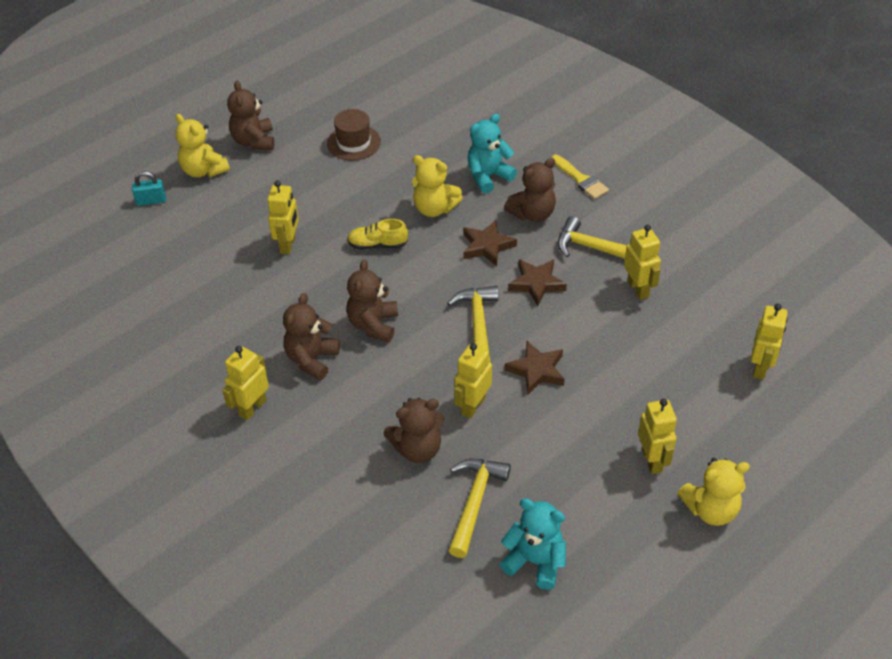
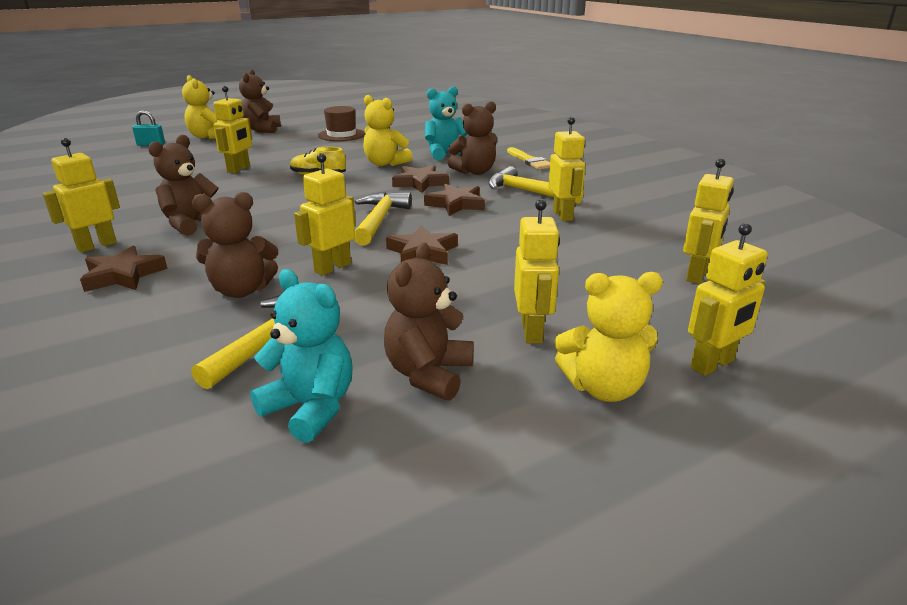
camera: 10 degrees right, 20 degrees down
(309, 446) = (123, 275): none -> brown star
(373, 325) = (273, 211): brown teddy bear -> brown teddy bear (428, 374)
(777, 474) = (712, 364): none -> yellow robot

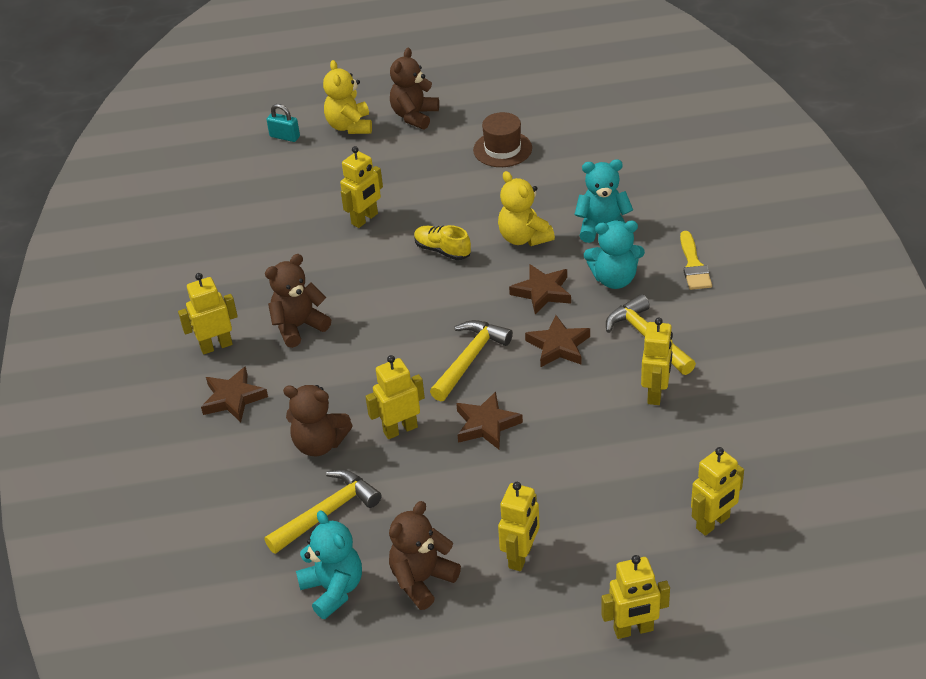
camera: 25 degrees right, 15 degrees up
(474, 172) = (614, 279): brown teddy bear -> turquoise teddy bear
(603, 388) = (536, 628): yellow teddy bear -> none

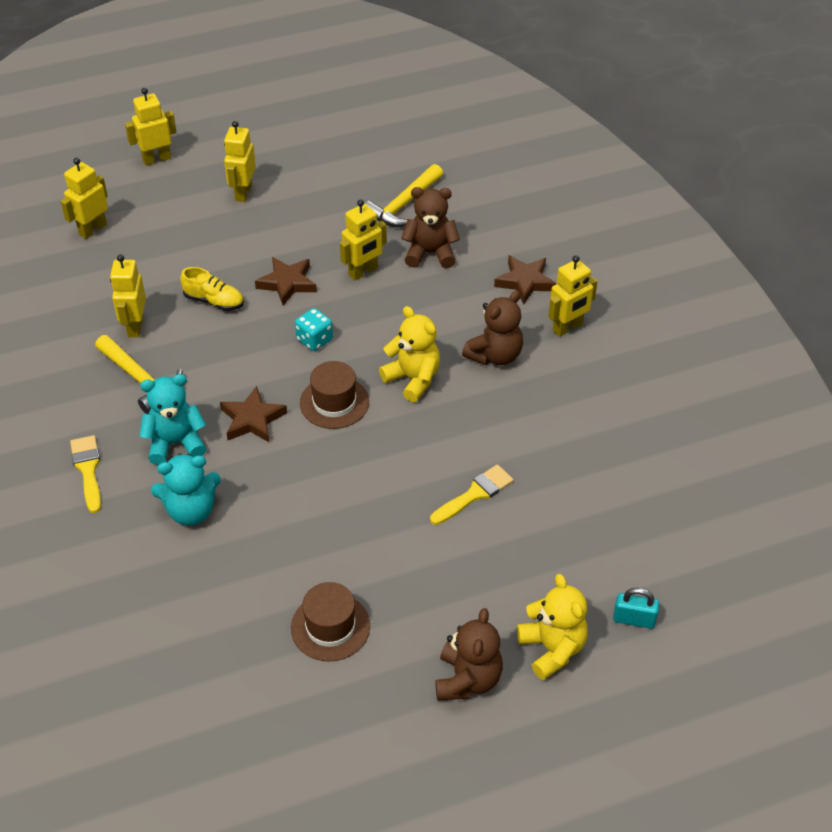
camera: 165 degrees right, 5 degrees up
(333, 589) = (380, 159): turquoise teddy bear -> none
(365, 219) = (475, 494): yellow robot -> yellow brush
(422, 580) = (315, 171): brown teddy bear -> none
(442, 250) = (372, 460): yellow shoe -> yellow shoe (214, 301)
(464, 299) = (334, 402): none -> brown hat
(470, 359) = (314, 340): yellow hammer -> turquoise dice
(524, 238) = (282, 487): yellow teddy bear -> yellow teddy bear (413, 379)
(558, 346) = (230, 362): brown star -> none

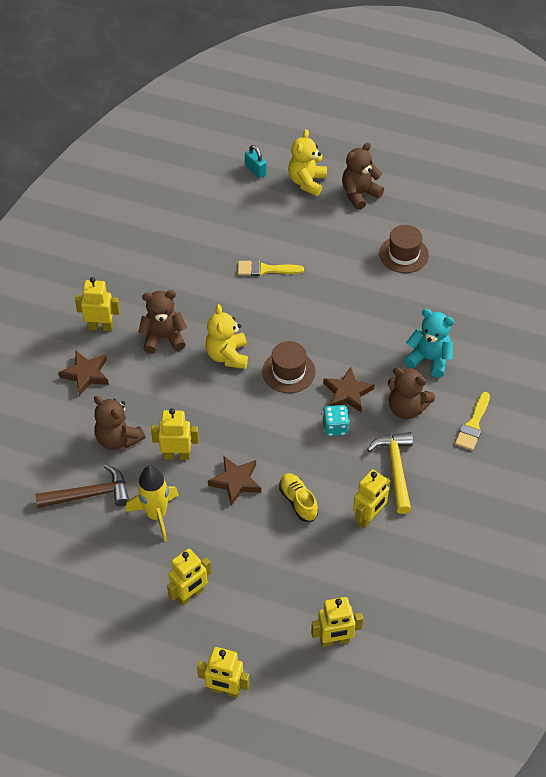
camera: 140 degrees left, 5 degrees up
(176, 443) = (406, 408): turquoise teddy bear -> brown teddy bear
(314, 340) = (259, 423): turquoise dice -> turquoise dice (335, 427)
(330, 223) = (156, 515): none -> yellow rocket
(403, 205) = (89, 495): yellow hammer -> brown hammer

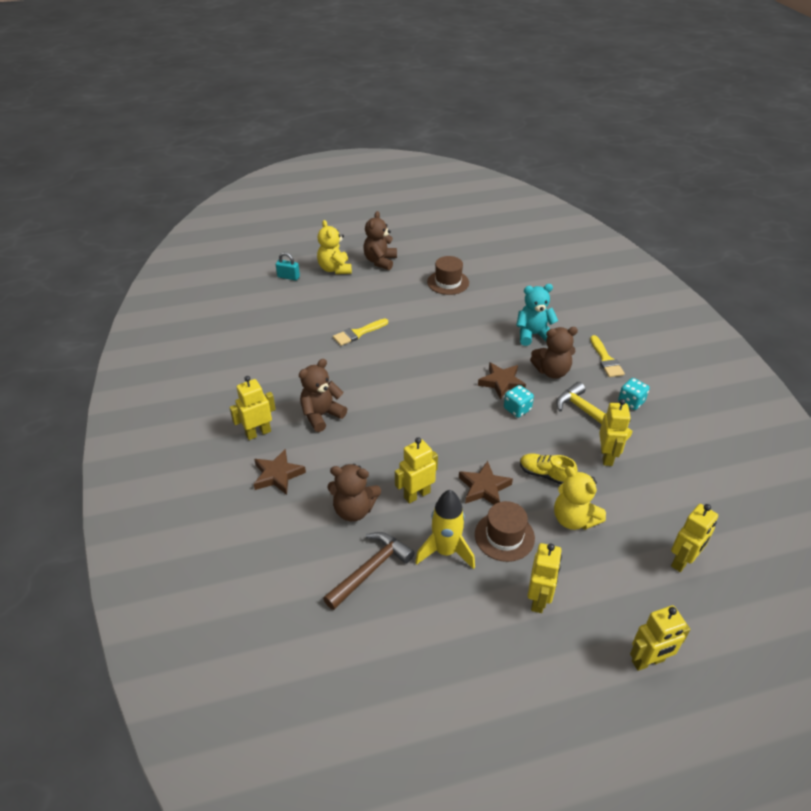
camera: 35 degrees left, 10 degrees down
(227, 355) = (386, 402): yellow teddy bear -> yellow teddy bear (574, 519)
(288, 372) = (444, 390): brown hat -> brown hat (504, 536)
(449, 481) = (631, 402): none -> turquoise dice

